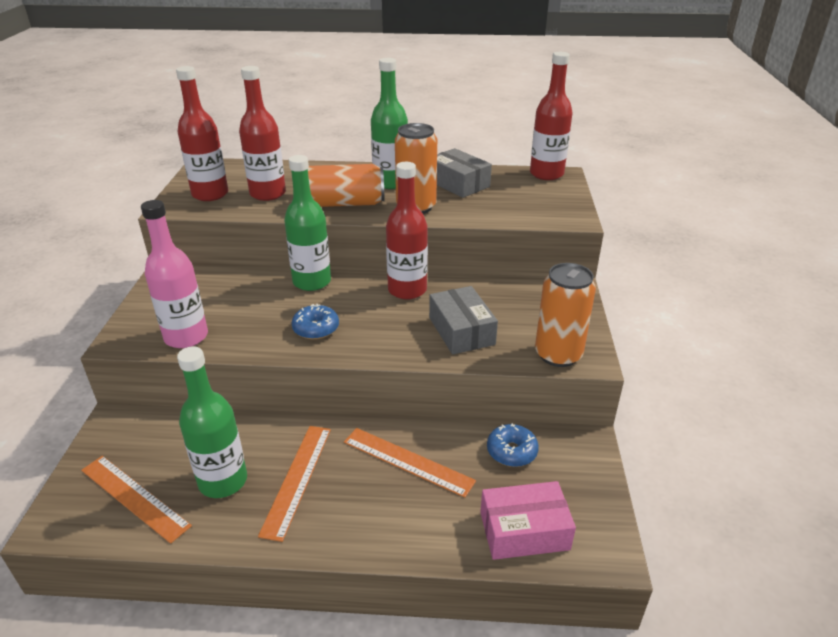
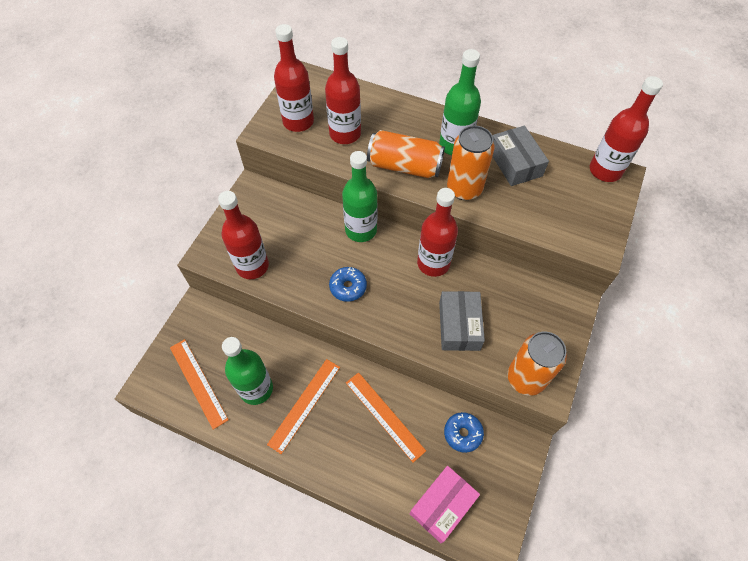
camera: 20 degrees right, 25 degrees up
(186, 337) = (252, 266): pink bottle -> red bottle
(524, 531) = (442, 506): pink box -> pink box turned 60 degrees counterclockwise

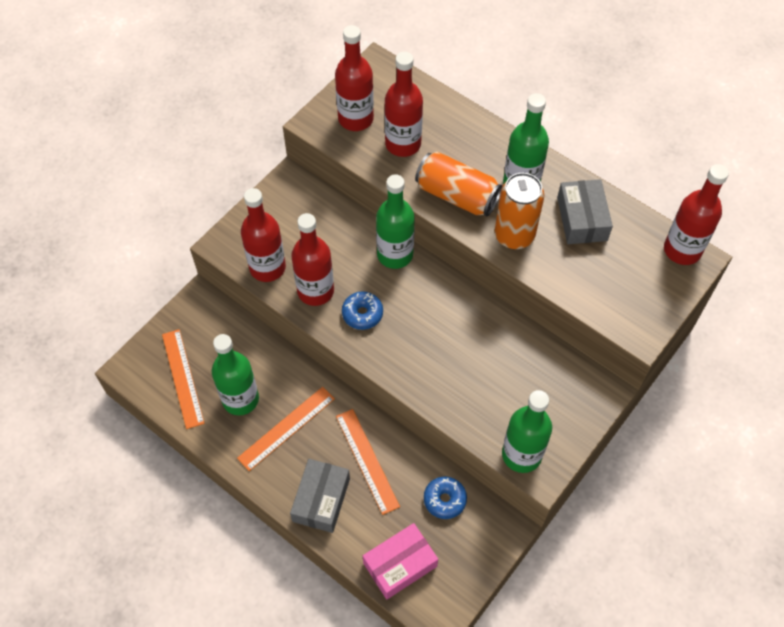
camera: 15 degrees right, 0 degrees up
(433, 263) = (463, 310): red bottle -> red bottle (315, 291)
(459, 326) = (469, 383): grey box -> grey box (321, 500)
(526, 378) = (521, 454): orange can -> green bottle

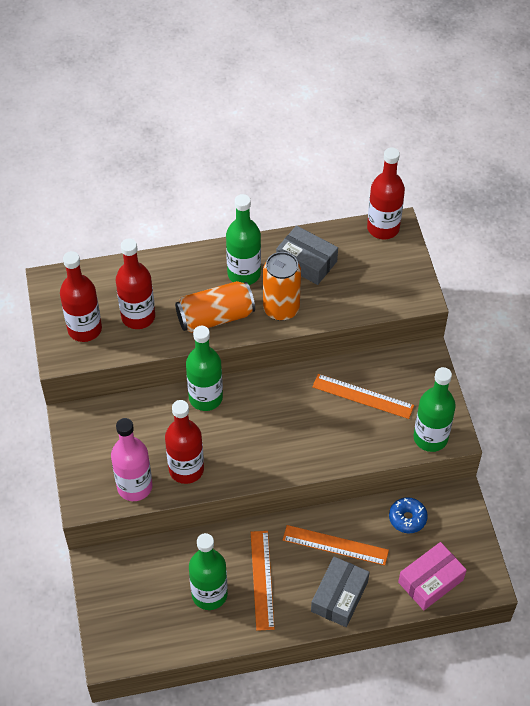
camera: 50 degrees left, 5 degrees down
(183, 378) = (153, 622): orange ruler -> orange ruler (363, 396)
(267, 267) = (134, 486): red bottle -> pink bottle
(321, 500) = (339, 596): grey box -> grey box turned 60 degrees clockwise
(362, 314) = (234, 453): blue donut -> none
(400, 564) = (430, 581): pink box -> pink box turned 45 degrees clockwise

